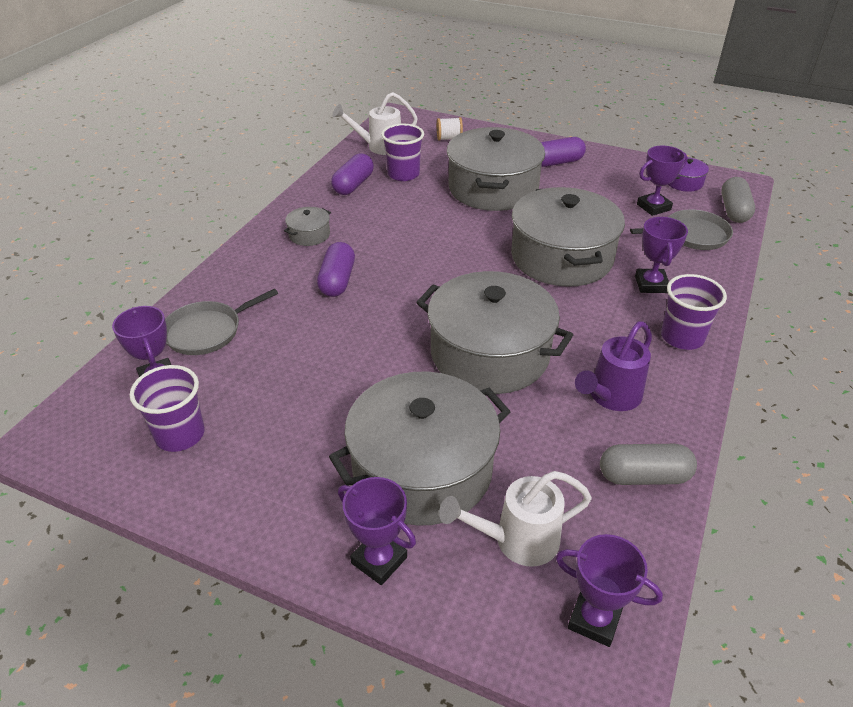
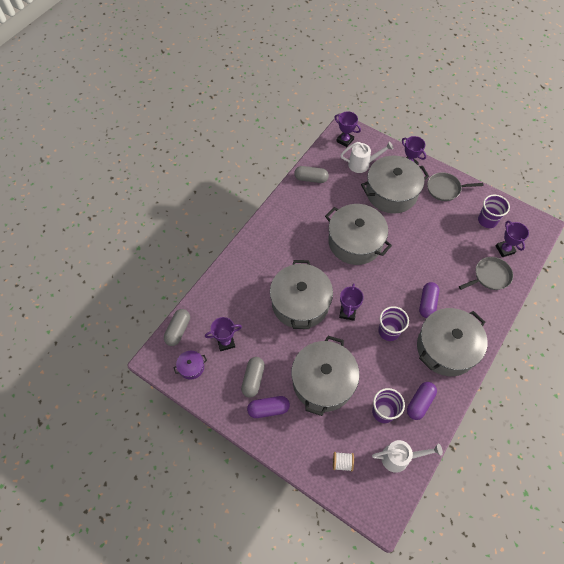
camera: 170 degrees left, 20 degrees up
(309, 235) = (446, 348): grey pot -> grey pot, size x2.38
(591, 181) = (253, 379): none -> grey capsule
(611, 397) = (309, 212): purple watering can -> none
(651, 284) = (261, 274): purple trophy -> purple trophy (347, 312)
(682, 337) = (263, 238): purple cup -> purple cup (389, 331)
(692, 235) = (217, 310): grey pan -> grey pan (445, 189)

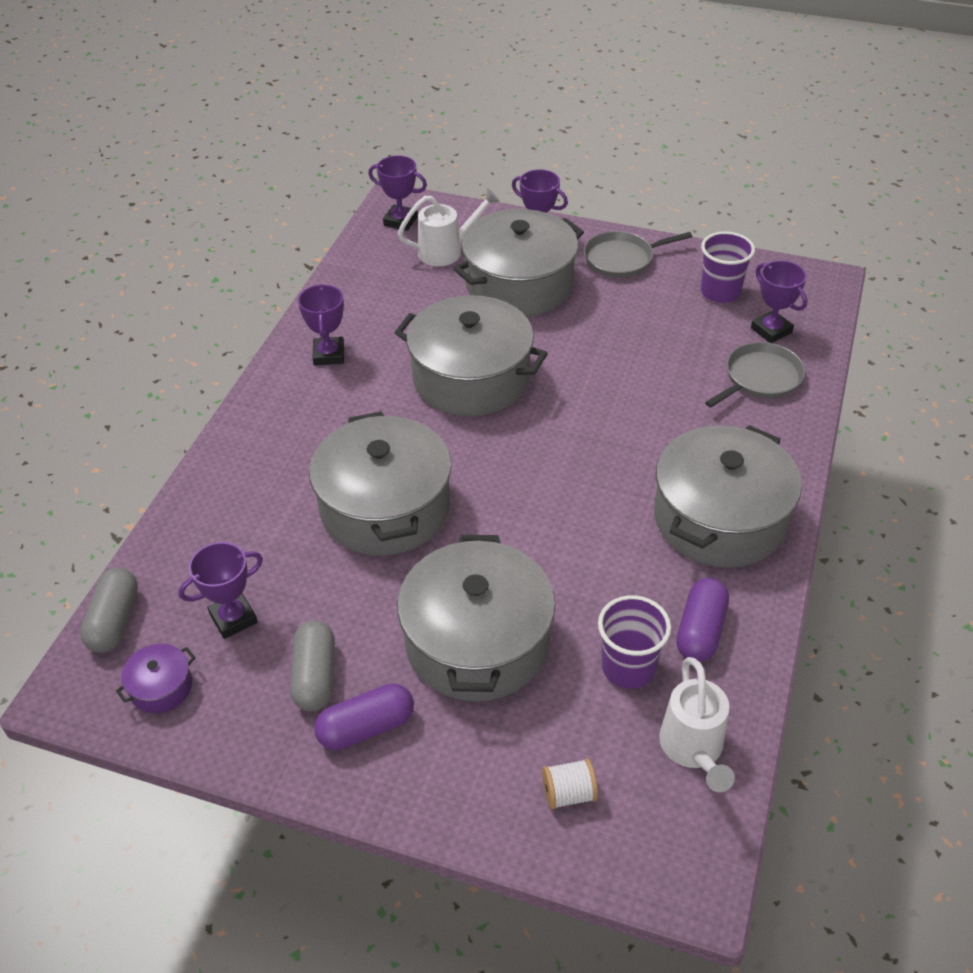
camera: 15 degrees left, 15 degrees down
(311, 179) = (349, 293): grey capsule -> none
(347, 312) = (492, 501): purple trophy -> purple trophy (329, 355)
(389, 331) = (590, 515): purple cup -> none
(399, 458) = (693, 749): white watering can -> white watering can turned 105 degrees clockwise
(427, 303) = (653, 449): purple capsule -> none

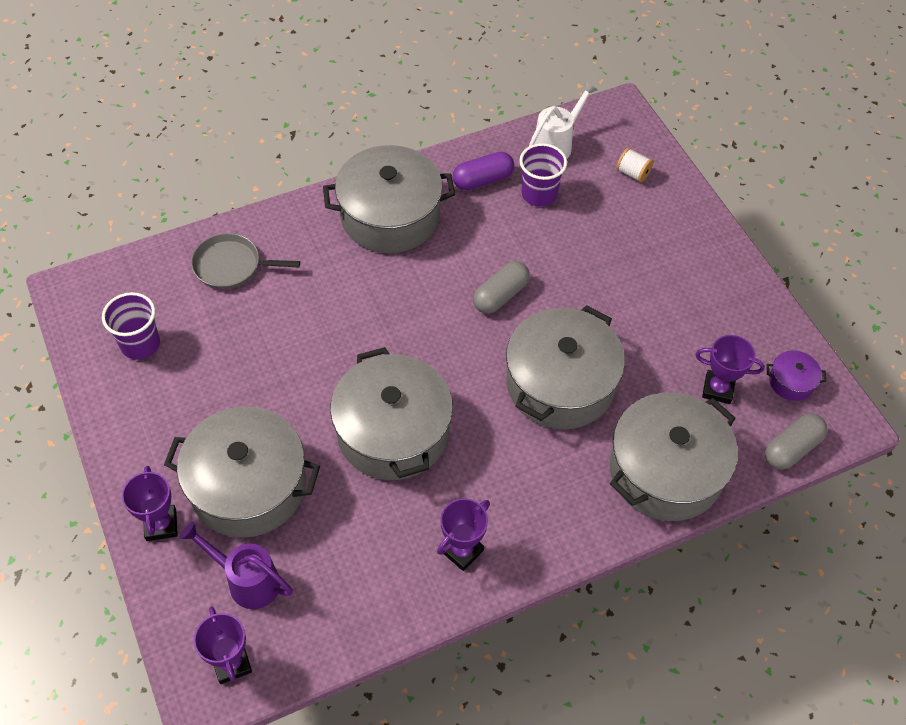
camera: 135 degrees left, 10 degrees up
(315, 676) = (700, 318): grey capsule -> grey capsule (500, 295)
(366, 727) = (697, 272): purple capsule -> none
(446, 251) = (247, 581): white watering can -> purple watering can
(477, 642) = (597, 265): grey pot -> grey pot (665, 471)
(622, 259) = (146, 437): grey pan -> none
(771, 330) = (166, 288): purple trophy -> none

